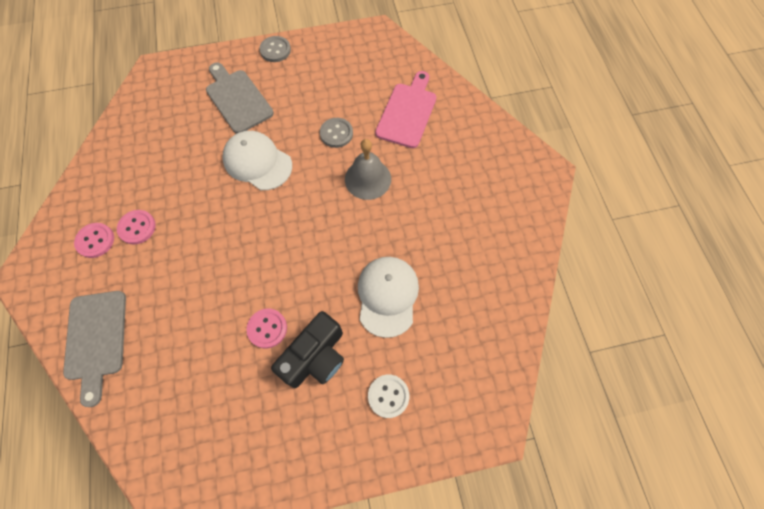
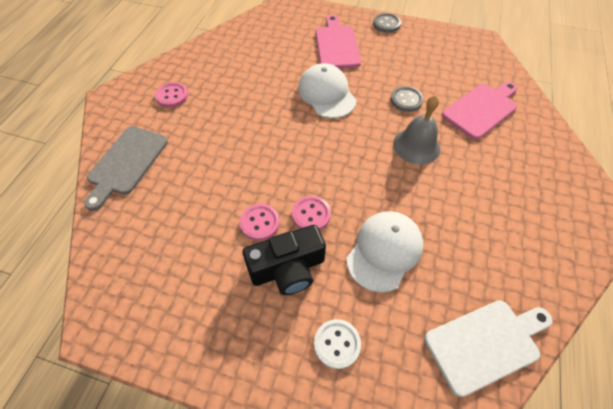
camera: 30 degrees right, 10 degrees down
(137, 227) = (207, 100): pink button -> pink button (311, 214)
(237, 99) = (336, 45): grey cutting board -> pink cutting board
(496, 330) = (486, 343): none -> white cutting board

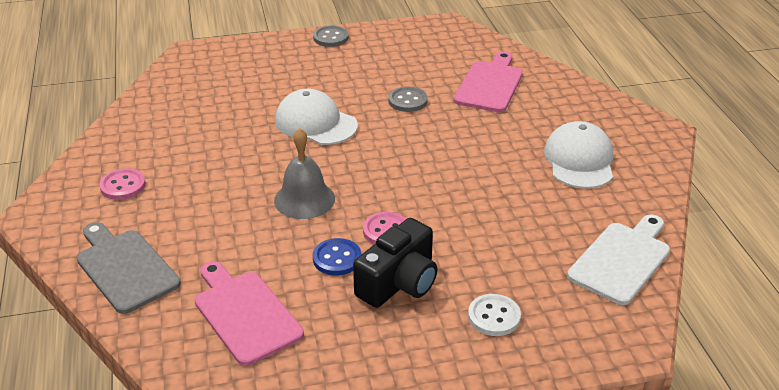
camera: 30 degrees left, 20 degrees down
(126, 163) = (125, 268): grey cutting board -> grey cutting board turned 150 degrees clockwise
(260, 223) = (337, 258): pink button -> blue button
(336, 45) = (289, 74): pink cutting board -> pink cutting board (245, 314)
(384, 251) = (483, 231): white cap -> white cap (579, 160)
(416, 145) = (448, 136): grey bell -> grey bell (304, 199)

